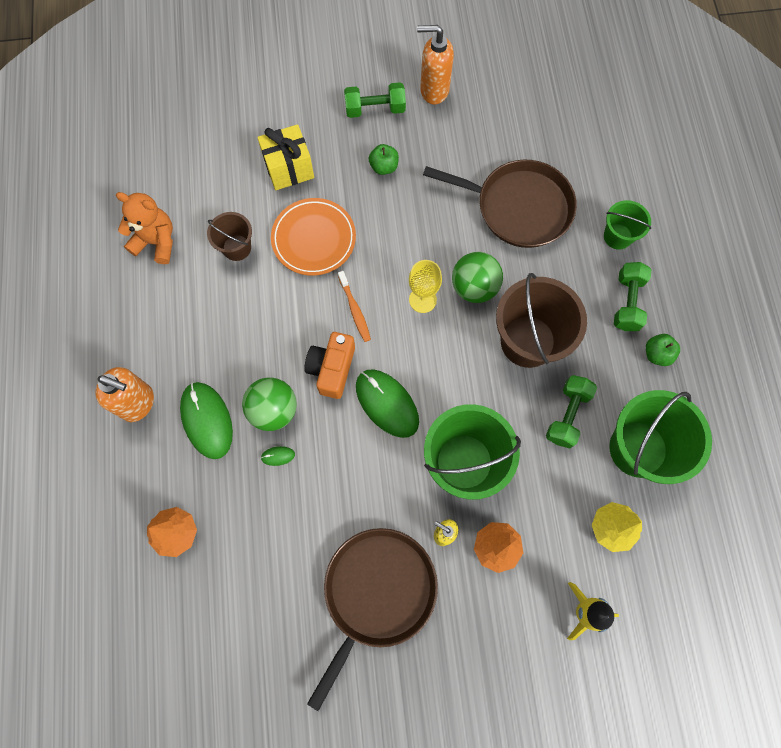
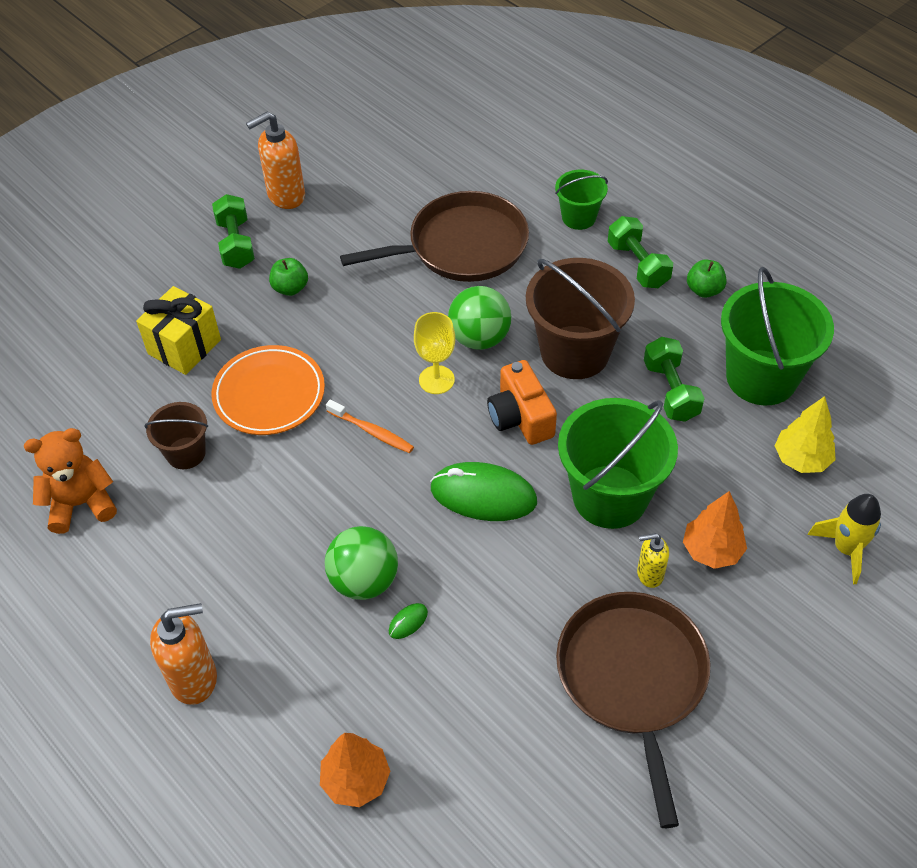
camera: 35 degrees left, 20 degrees down
(207, 420) = (295, 641): green mouse -> none
(332, 369) = (395, 500): orange camera -> orange camera (520, 417)
(375, 109) = (236, 244): green dumbbell -> green dumbbell turned 60 degrees counterclockwise

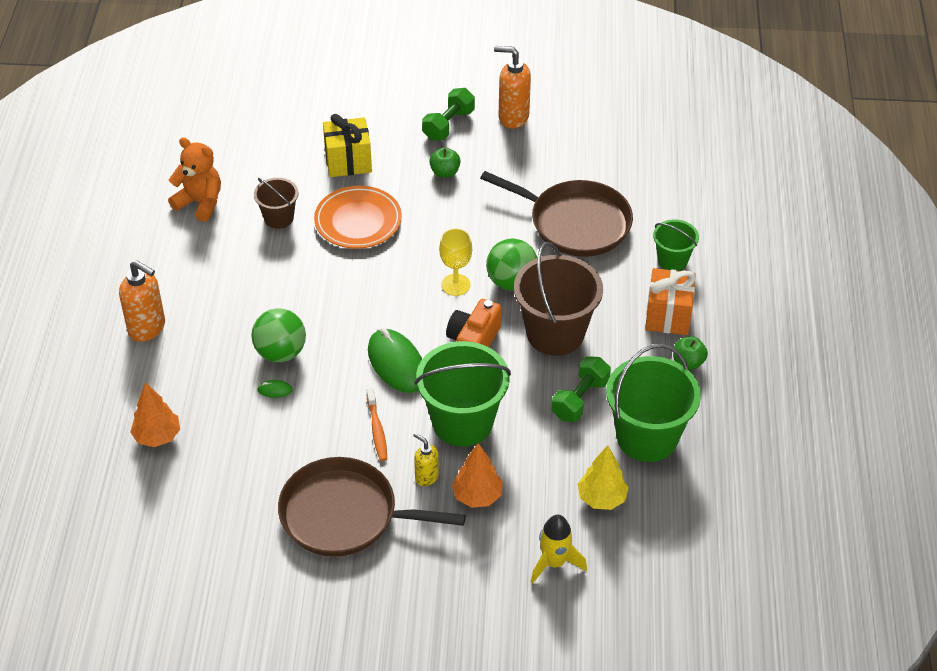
camera: 45 degrees right, 5 degrees down
(372, 431) = (384, 283): orange toothbrush -> orange toothbrush (377, 430)
(632, 678) = (345, 515): brown pan -> brown pan turned 120 degrees counterclockwise
(638, 265) = (668, 316): green dumbbell -> orange gift

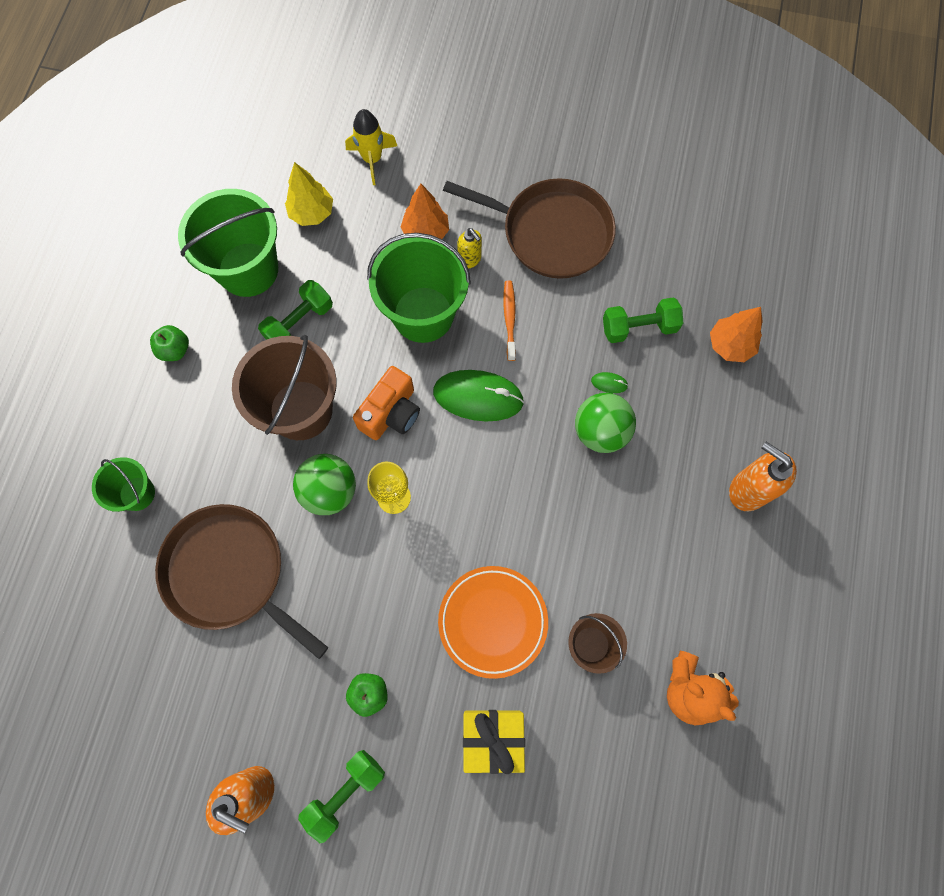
camera: 170 degrees left, 25 degrees up
(248, 439) = (639, 327): none -> green dumbbell
(396, 364) = (478, 397): green mouse -> green mouse turned 60 degrees counterclockwise
(668, 316) = (172, 414): orange gift -> none

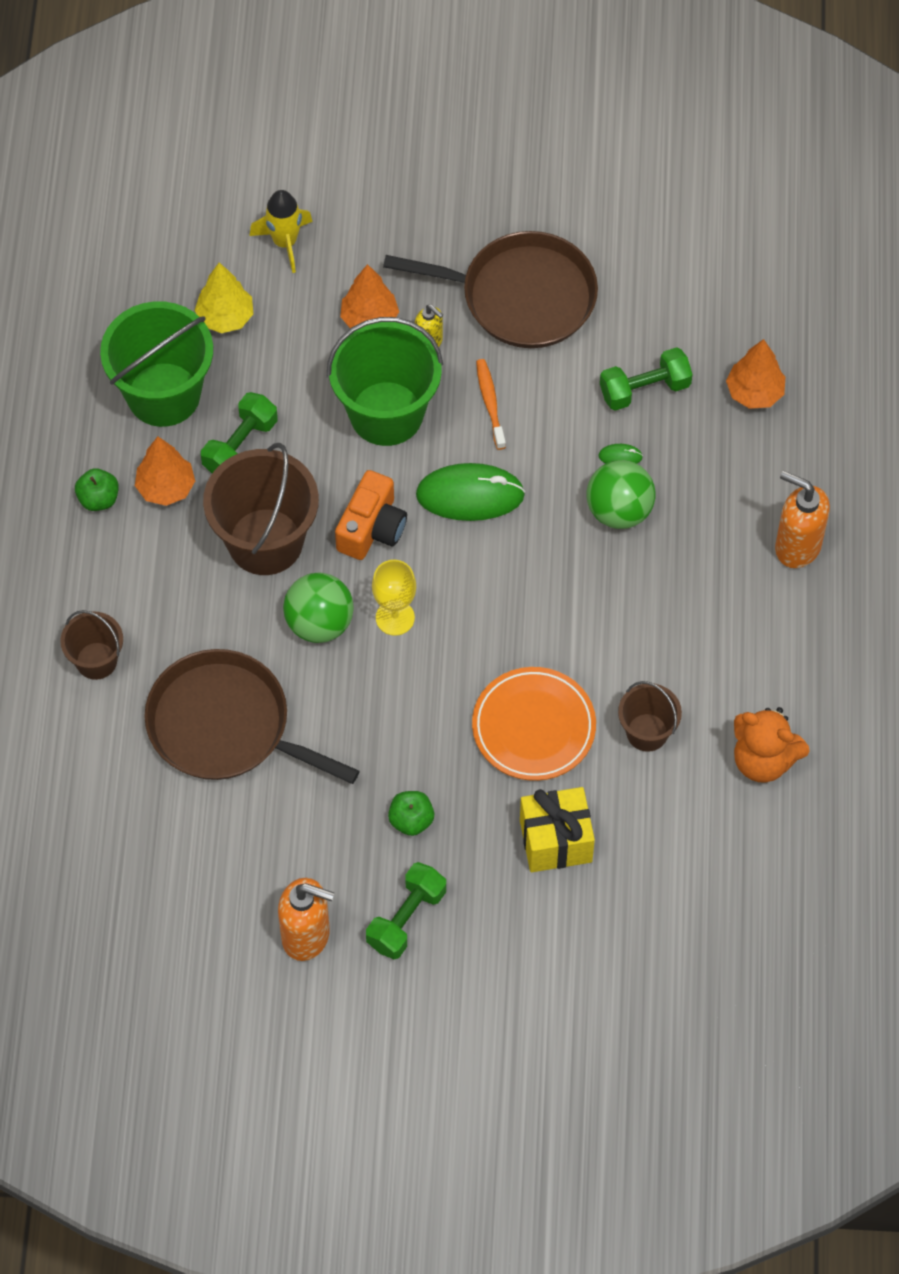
camera: 10 degrees left, 10 degrees down
(137, 493) = (96, 661): green bucket -> brown bucket
(231, 349) = (166, 488): none -> orange tree

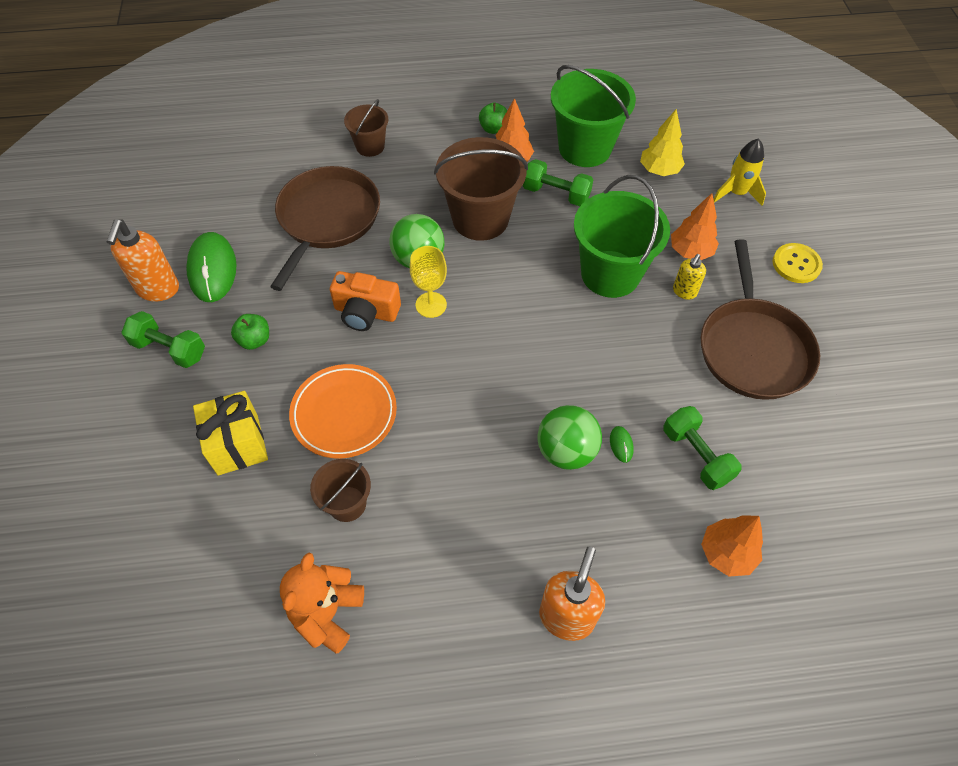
camera: 80 degrees right, 5 degrees down
(372, 528) = (506, 279): orange camera -> orange camera (366, 312)
(411, 215) = (796, 264): none -> yellow button
(470, 495) = (552, 338): green mouse -> green mouse (212, 269)
(490, 403) = (642, 340): orange toothbrush -> none

